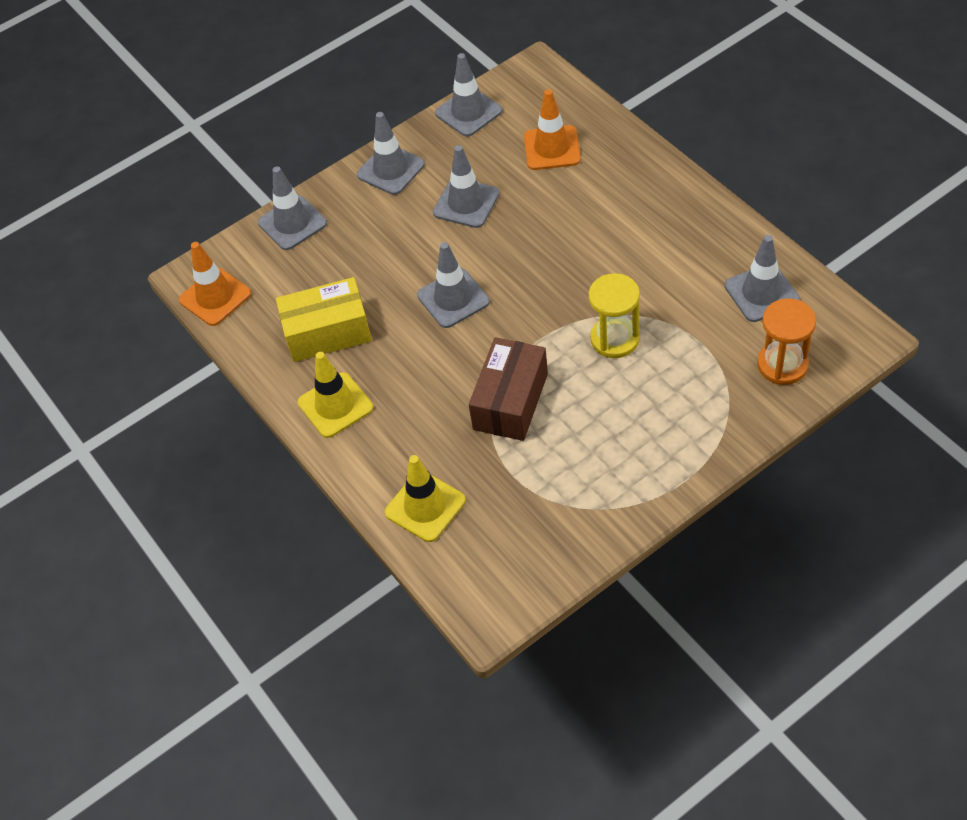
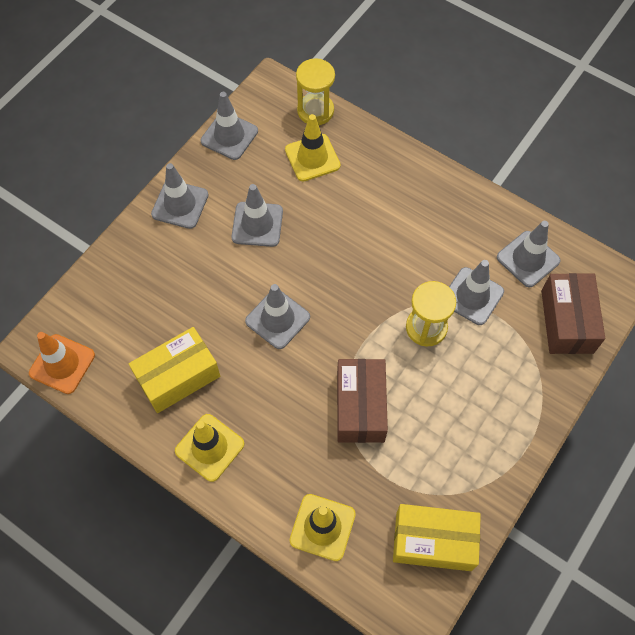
camera: 25 degrees left, 10 degrees up
(292, 223) = (109, 275): grey traffic cone -> grey traffic cone (472, 296)
(540, 548) = (433, 541): none -> yellow box
(552, 148) = (312, 158): orange traffic cone -> yellow traffic cone
(573, 102) = (315, 111): none -> yellow hourglass
(782, 365) = (567, 321): orange hourglass -> brown box

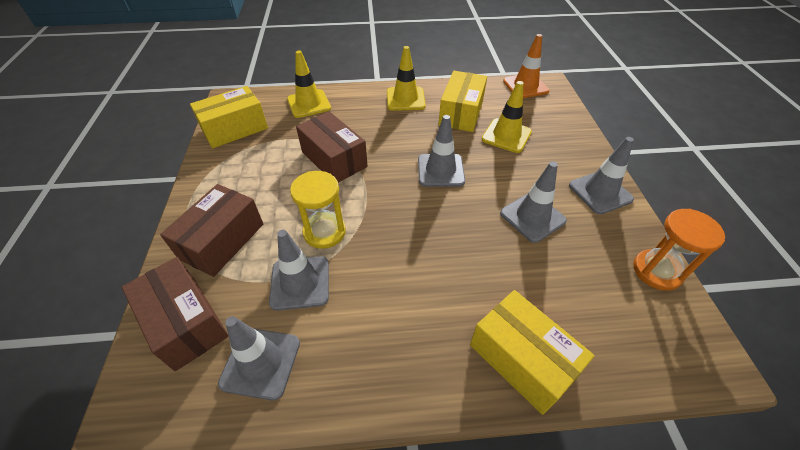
camera: 140 degrees right, 15 degrees down
(229, 136) = (656, 271): grey traffic cone -> orange hourglass
(312, 158) = (569, 308): yellow traffic cone -> yellow traffic cone (506, 135)
(315, 111) = (637, 368): yellow hourglass -> none
(372, 156) = (522, 359): none -> yellow box
(513, 378) = (222, 241): none -> brown box

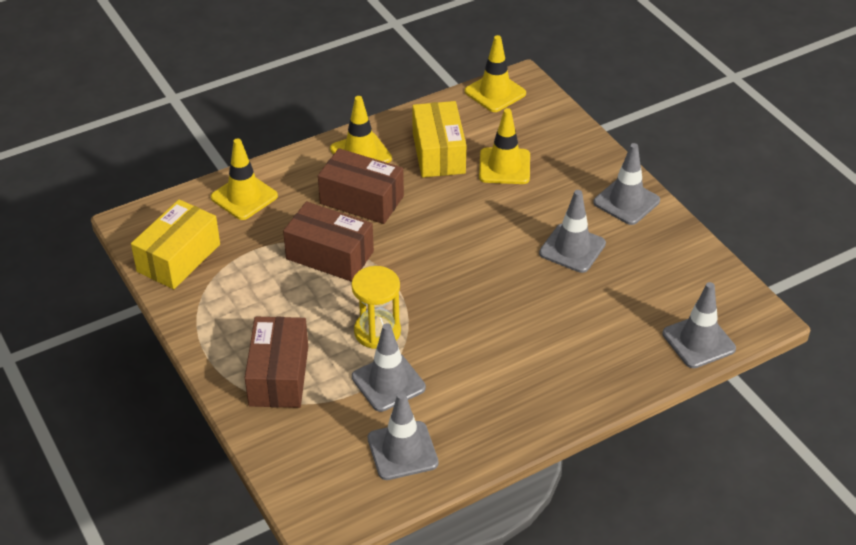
camera: 25 degrees left, 5 degrees down
(186, 322) = (308, 449): brown box -> brown box (361, 200)
(440, 170) = (455, 230): grey traffic cone -> grey traffic cone (698, 341)
(522, 359) = (615, 369): yellow box -> none
(525, 86) = (495, 92): orange traffic cone -> yellow traffic cone
(656, 271) = (699, 261): orange hourglass -> none

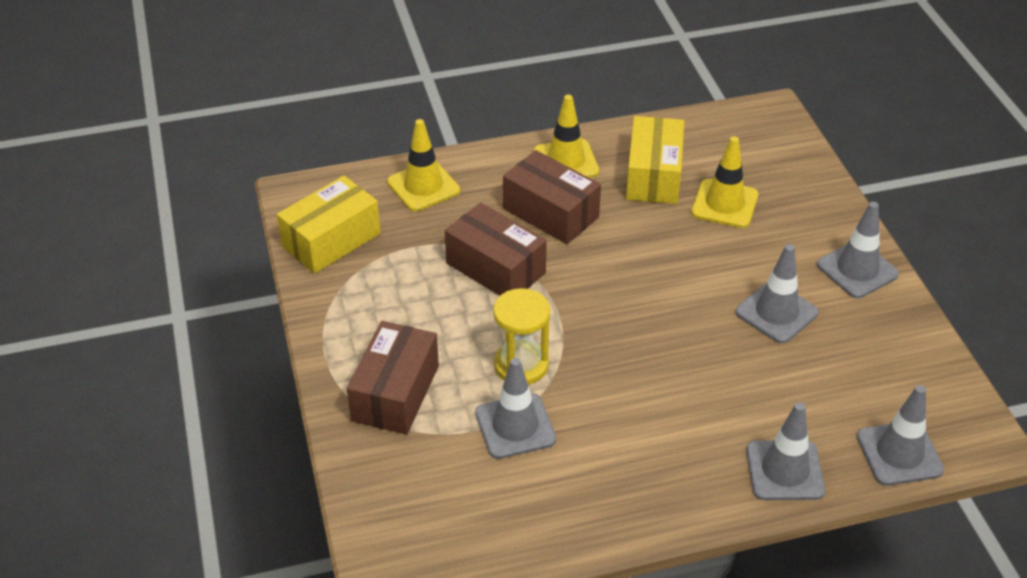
camera: 15 degrees right, 0 degrees up
(402, 451) = (506, 510): grey traffic cone -> grey traffic cone (784, 470)
(495, 92) = (738, 119): yellow traffic cone -> none

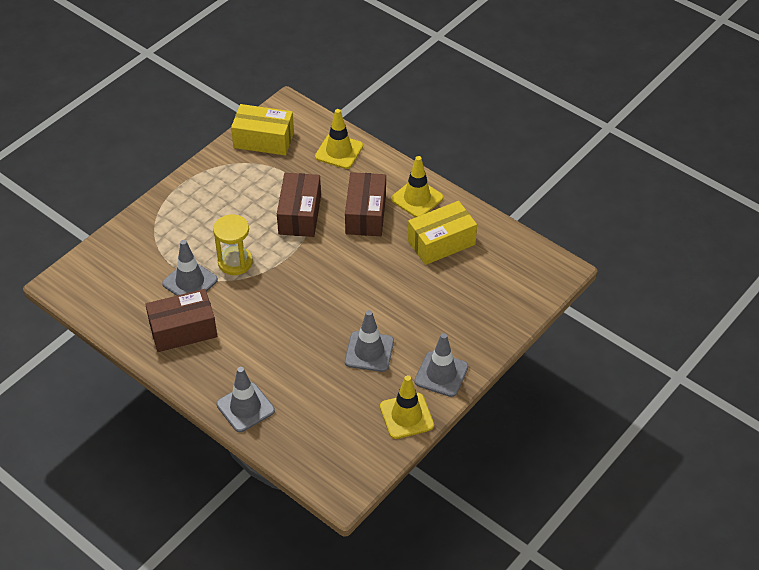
camera: 55 degrees right, 5 degrees up
(395, 393) = (176, 224): brown box -> brown box (183, 330)
(724, 204) = (445, 286): yellow traffic cone -> yellow traffic cone (406, 416)
(899, 453) = (299, 454): grey traffic cone -> none

